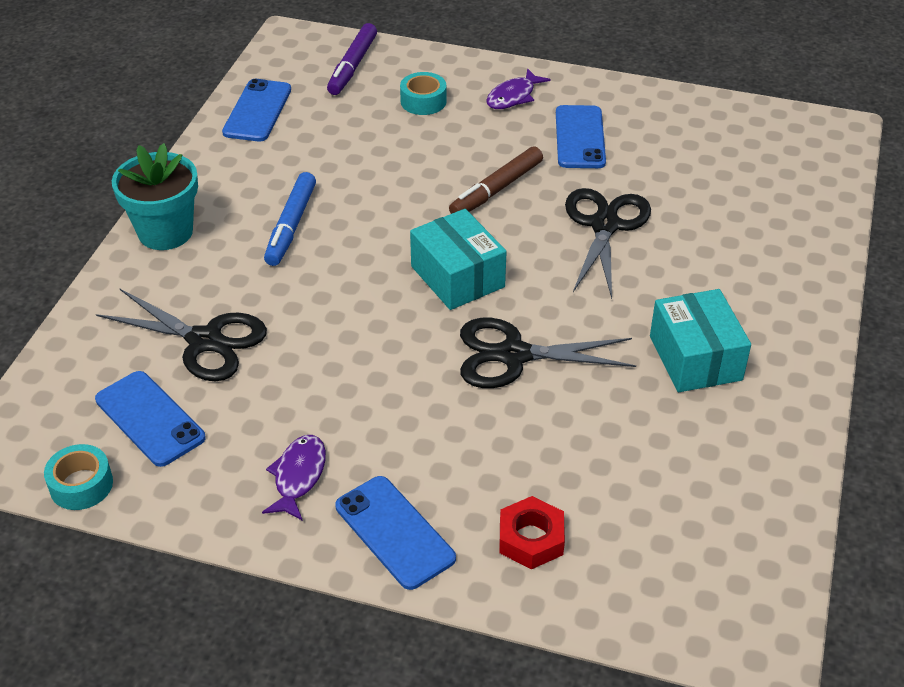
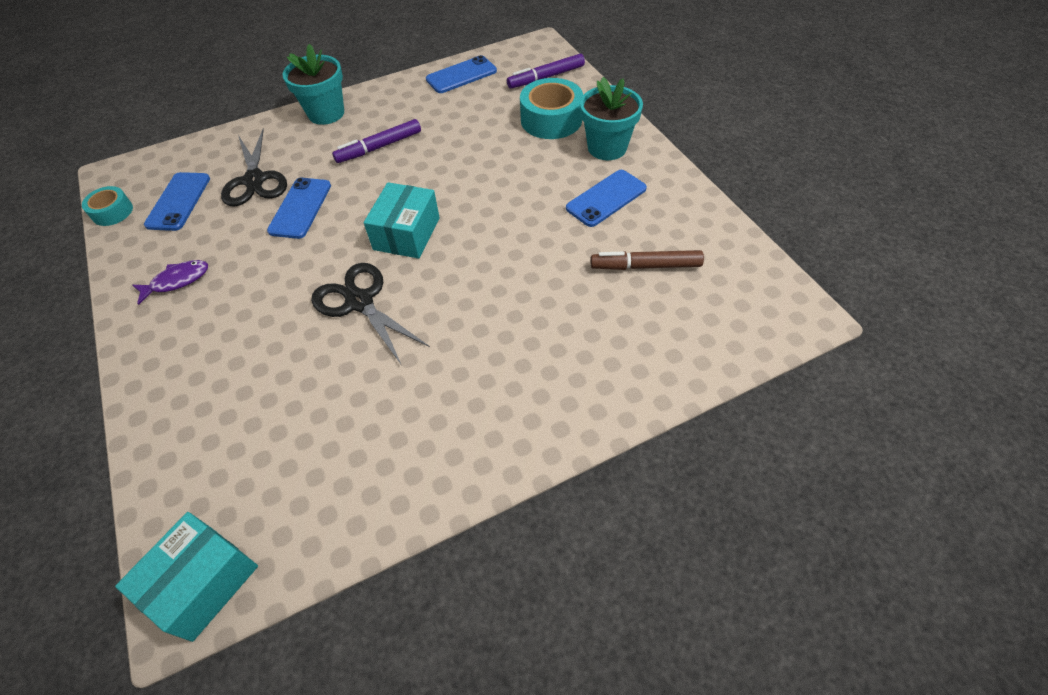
camera: 50 degrees right, 10 degrees up
(291, 226) = (379, 147): blue marker -> purple marker
(394, 532) = (160, 348): blue phone -> blue phone (300, 208)
(423, 101) = (551, 119): turquoise tape -> turquoise tape, size x1.74
(496, 189) = (507, 198): brown marker -> brown marker (645, 266)
(513, 96) = (607, 147): purple fish -> turquoise flower pot
(531, 539) = (199, 414): red nut -> none
(604, 225) = (531, 264): black scissors -> none
(695, 358) = (446, 392): turquoise box -> turquoise box (203, 582)

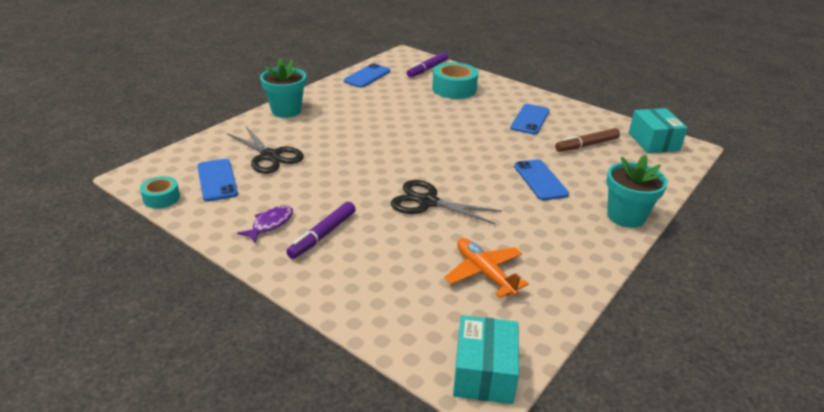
camera: 30 degrees left, 20 degrees down
(300, 208) = (325, 164): blue phone -> blue phone (540, 180)
(328, 436) = (484, 273): none -> orange plane
(379, 147) = (349, 121): purple marker -> purple marker (323, 235)
(406, 233) = (421, 161): turquoise box -> turquoise box (653, 142)
(607, 147) = (504, 96): turquoise flower pot -> turquoise flower pot (626, 216)

